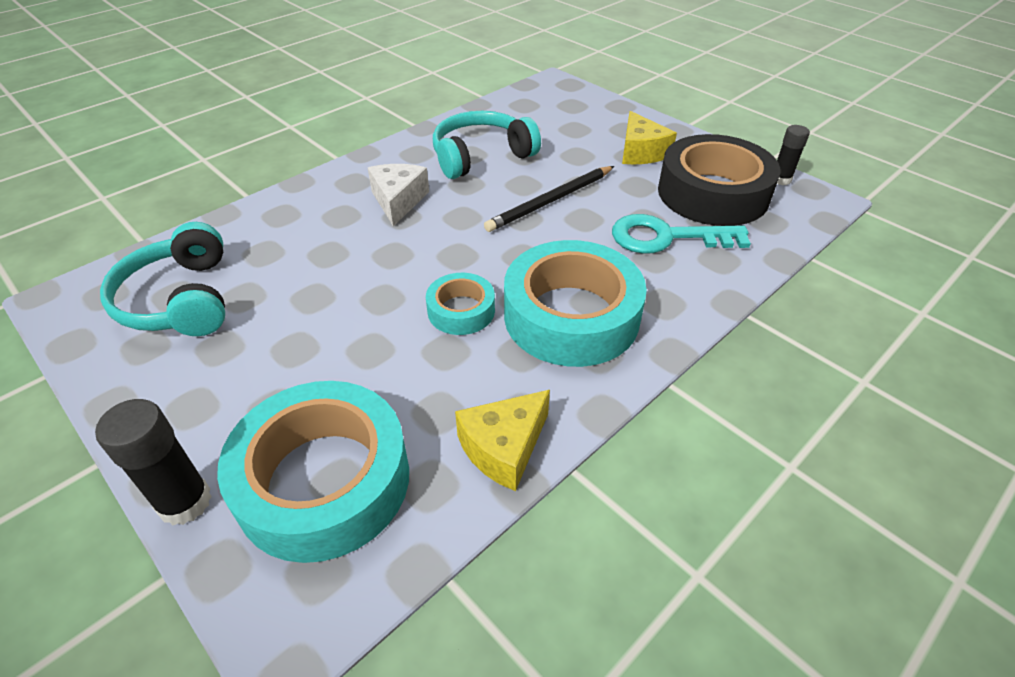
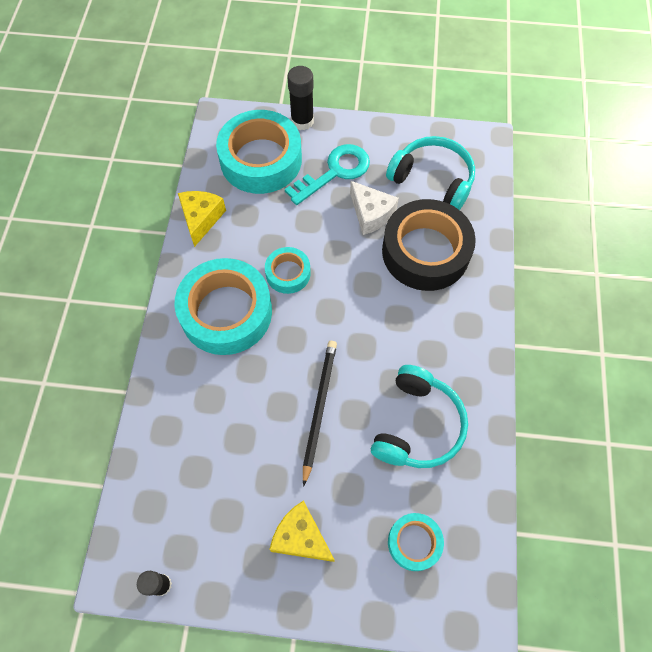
camera: 140 degrees right, 20 degrees up
(398, 201) = (417, 329): white cheese -> white cheese (371, 214)
(557, 117) = (414, 542): none -> turquoise tape
(666, 237) = (213, 428): turquoise key -> turquoise key (334, 172)
(713, 193) = (208, 515): black tape -> black tape (425, 251)

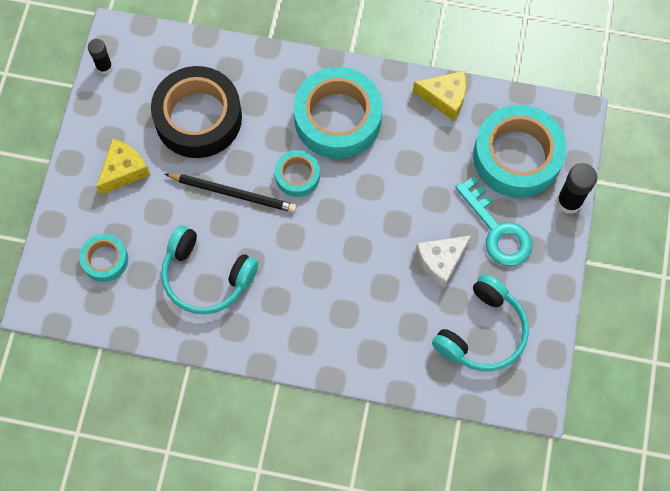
camera: 95 degrees right, 5 degrees up
(288, 273) = (375, 175): turquoise tape -> turquoise tape (297, 176)
(425, 251) = (390, 311): black tape -> black tape (198, 118)

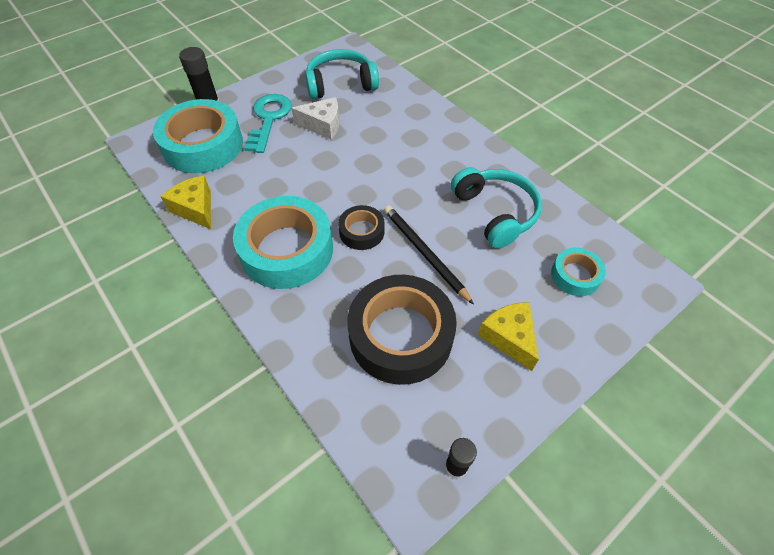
camera: 140 degrees left, 15 degrees down
(124, 170) = (509, 337): yellow cheese -> yellow cheese turned 75 degrees clockwise
(297, 176) = (361, 232): turquoise tape -> black tape

